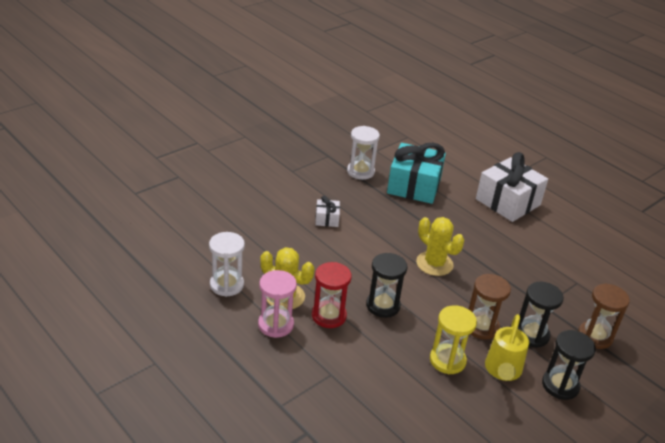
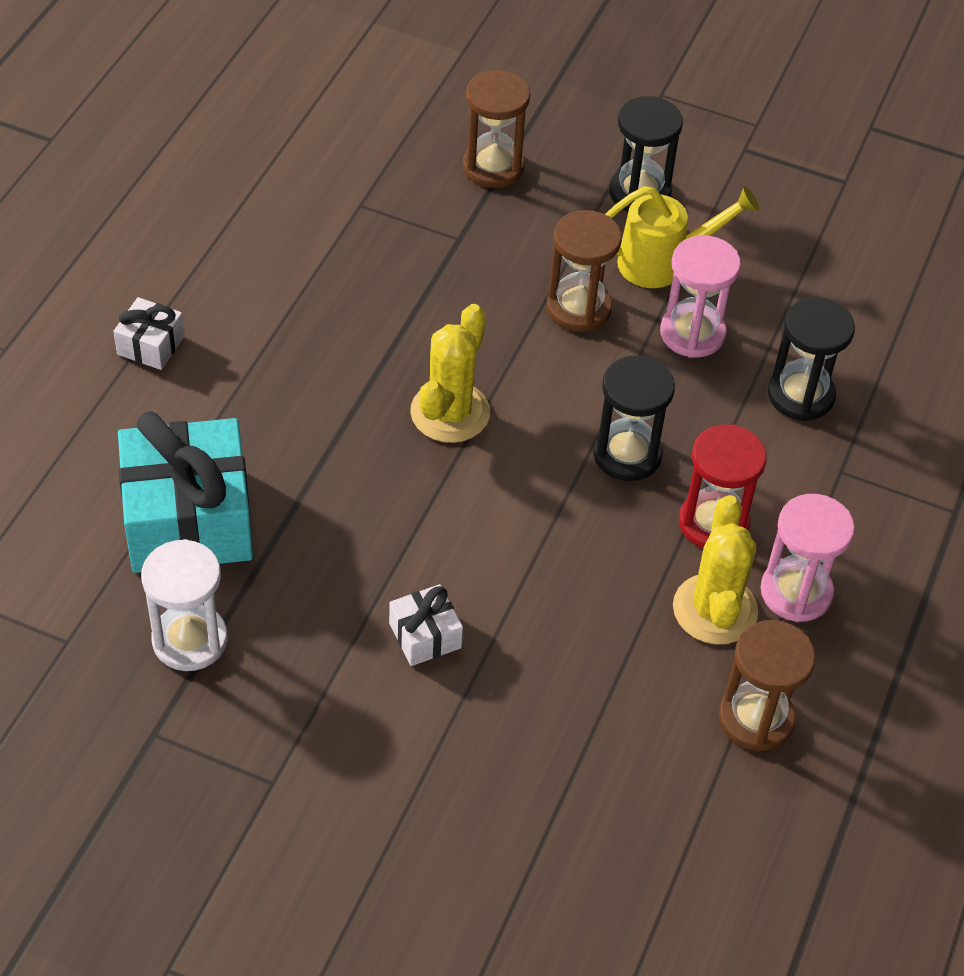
camera: 115 degrees left, 15 degrees up
(226, 285) = (756, 718): white hourglass -> brown hourglass
(447, 360) = (692, 333): yellow hourglass -> pink hourglass
(508, 202) = (151, 345): white gift -> white gift, size x0.46
(531, 335) = (548, 242): black hourglass -> black hourglass (800, 395)

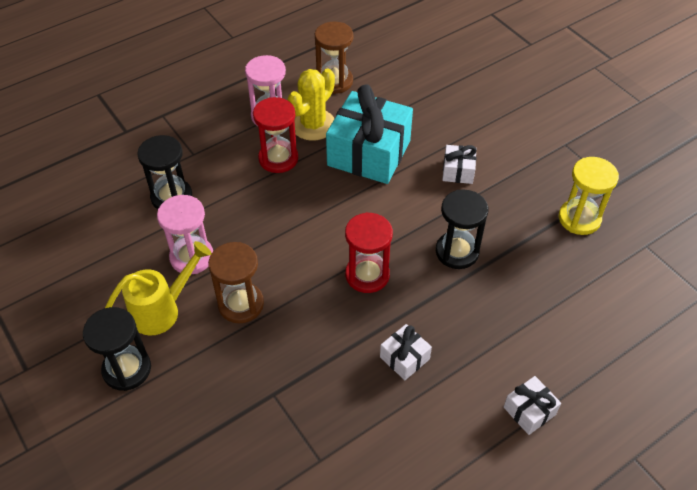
camera: 145 degrees left, 0 degrees up
(188, 520) = (553, 281): turquoise gift -> turquoise gift (369, 153)
(190, 640) = (579, 219): white hourglass -> yellow hourglass
(334, 337) = (404, 358): none -> white gift
(450, 412) = (367, 275): yellow cactus -> red hourglass
(493, 167) = (202, 445): brown hourglass -> none
(627, 454) = (290, 208): black hourglass -> black hourglass (457, 252)
(663, 263) = (163, 310): yellow watering can -> yellow watering can turned 120 degrees clockwise

